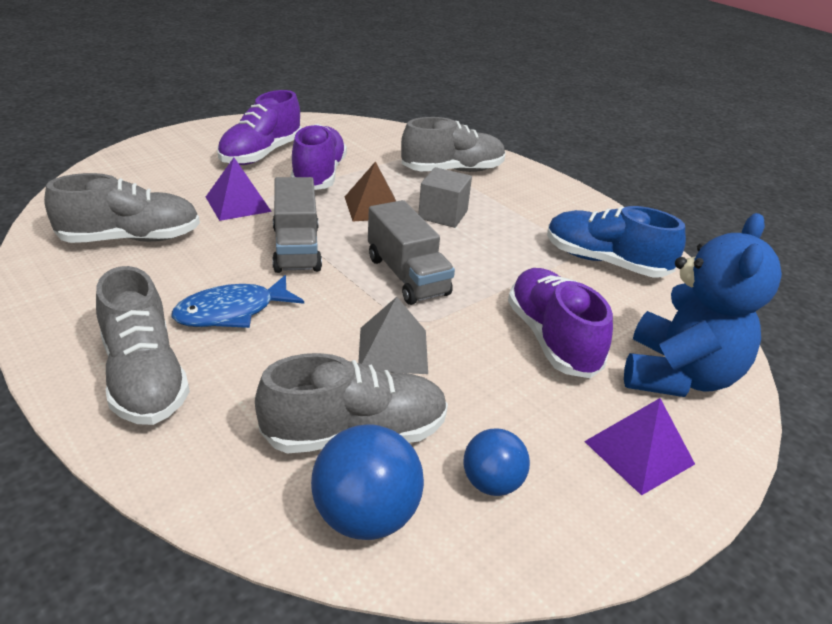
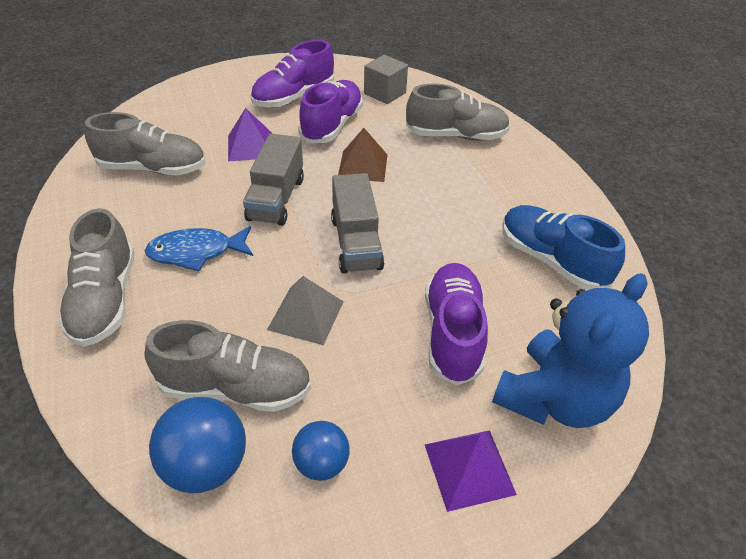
camera: 20 degrees right, 10 degrees up
(443, 215) = (421, 183): grey cube -> grey cube (385, 93)

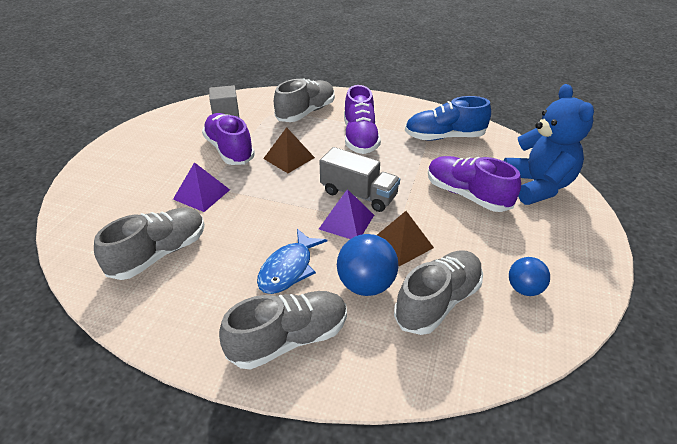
camera: 50 degrees left, 5 degrees down
(105, 300) = (289, 339): grey shoe -> grey shoe turned 60 degrees counterclockwise
(206, 465) = (492, 342): blue ball -> blue ball (366, 285)
(276, 199) = (276, 208): grey truck -> none
(294, 97) = (172, 150): purple shoe -> purple shoe (360, 138)
(306, 315) = (402, 243): grey pyramid -> brown pyramid
(469, 469) = (562, 236): purple pyramid -> purple pyramid (346, 222)

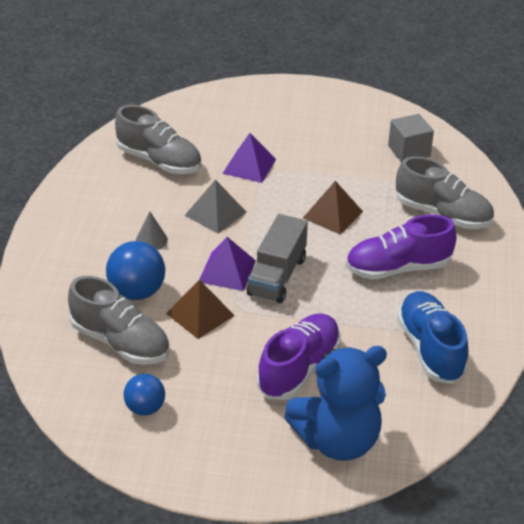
camera: 80 degrees right, 0 degrees up
(229, 150) = (334, 168): purple shoe -> none
(263, 221) = (215, 213): none -> grey pyramid
(288, 269) = (151, 240): blue fish -> grey cone
(289, 339) = (70, 251): grey shoe -> none

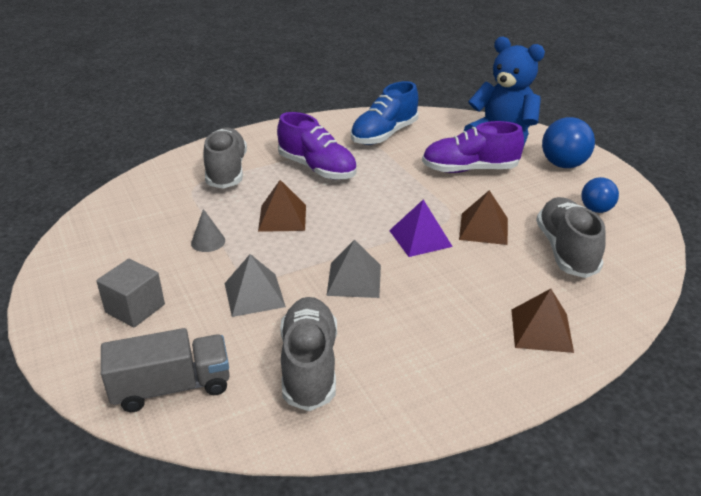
camera: 125 degrees left, 5 degrees down
(68, 267) = (541, 330): none -> brown pyramid
(137, 292) = (508, 271): blue ball -> blue ball (563, 165)
(151, 240) = (438, 299): grey cone -> grey cone (208, 241)
(249, 166) = (254, 294): purple pyramid -> grey pyramid
(277, 276) = (394, 213): grey truck -> grey truck (172, 387)
(409, 151) = (140, 214): grey cube -> grey cube (135, 308)

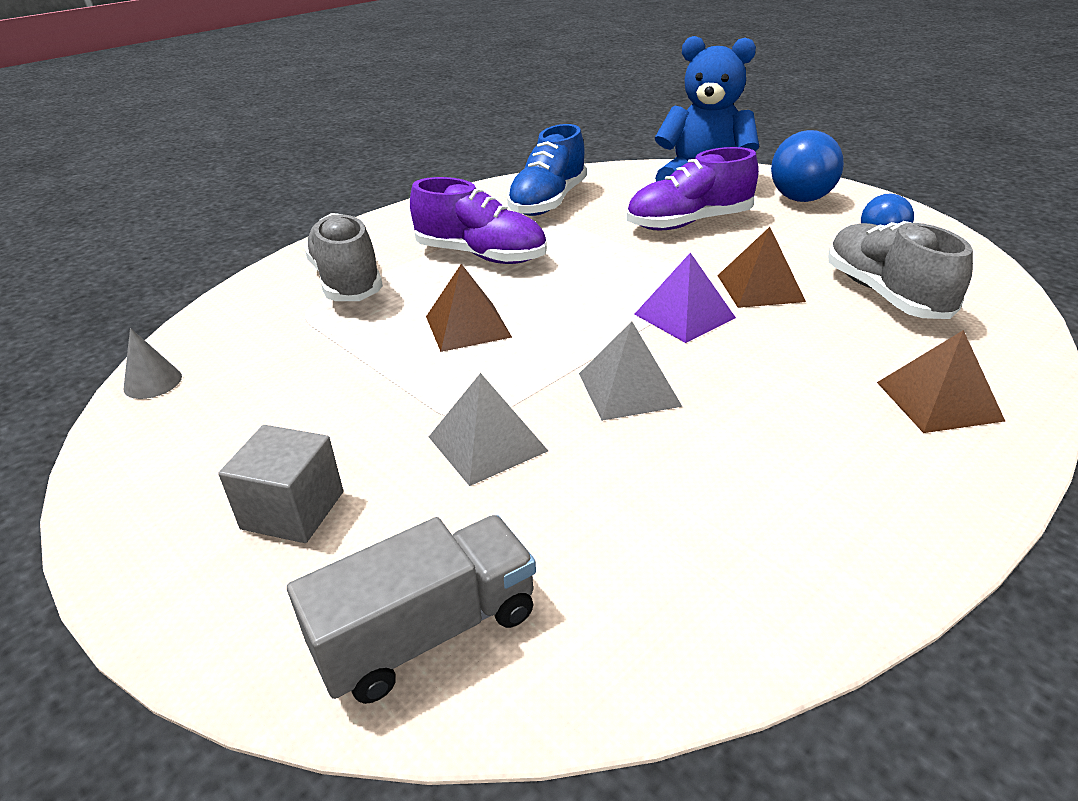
camera: 15 degrees left, 0 degrees up
(208, 241) = (368, 381): grey cone -> grey cone (153, 382)
(309, 365) = (643, 534): grey shoe -> none

